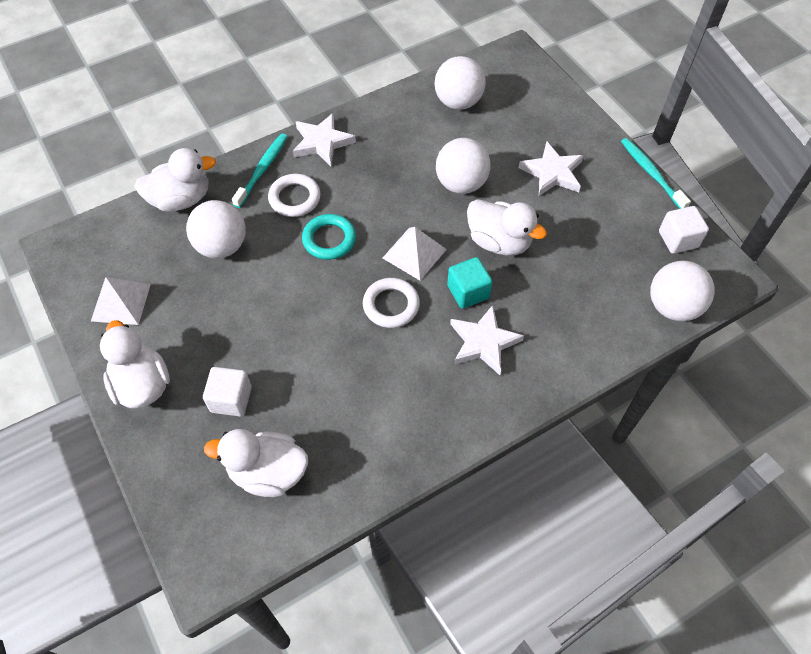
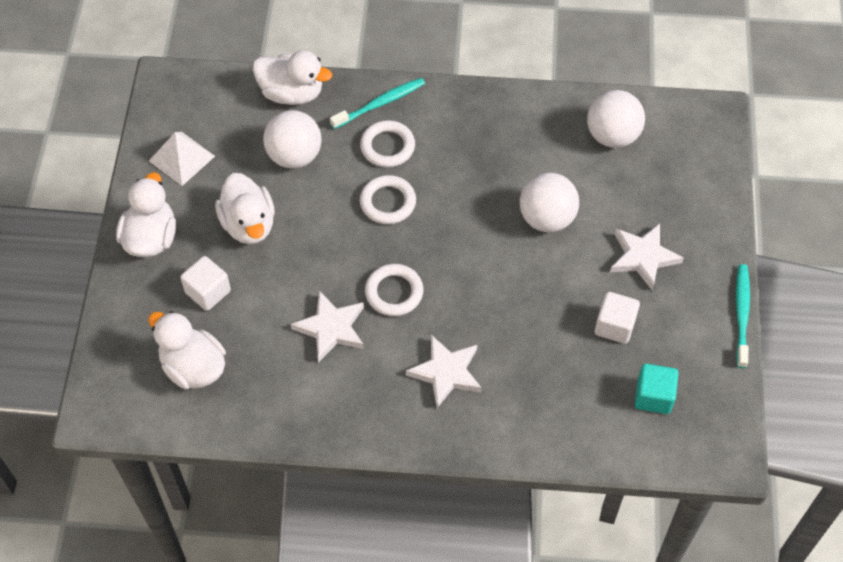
camera: 35 degrees right, 0 degrees up
(322, 142) = (452, 106): white star -> white star (331, 328)
(329, 239) = (388, 202): turquoise ring -> white ring
(414, 253) = (451, 258): white pyramid -> none
(468, 292) = (469, 321): turquoise cube -> turquoise cube (653, 396)
(499, 242) = (535, 293): white duck -> white duck (249, 224)
(672, 306) = (644, 448): white ball -> none
(678, 239) = (708, 392): white cube -> white cube (614, 326)

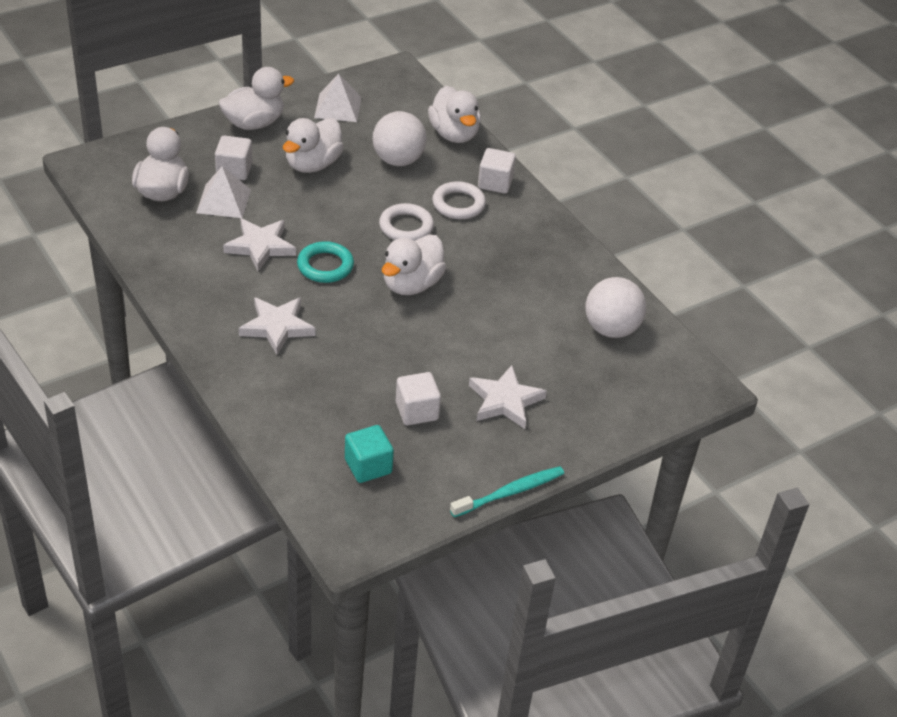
camera: 50 degrees right, 15 degrees down
(245, 324) = (223, 201): none -> white pyramid
(380, 103) = (495, 183): turquoise toothbrush -> white cube
(394, 292) = (325, 266): white ring -> turquoise ring
(463, 241) = (411, 284): none -> white duck
(547, 218) = (484, 324): white ball -> none

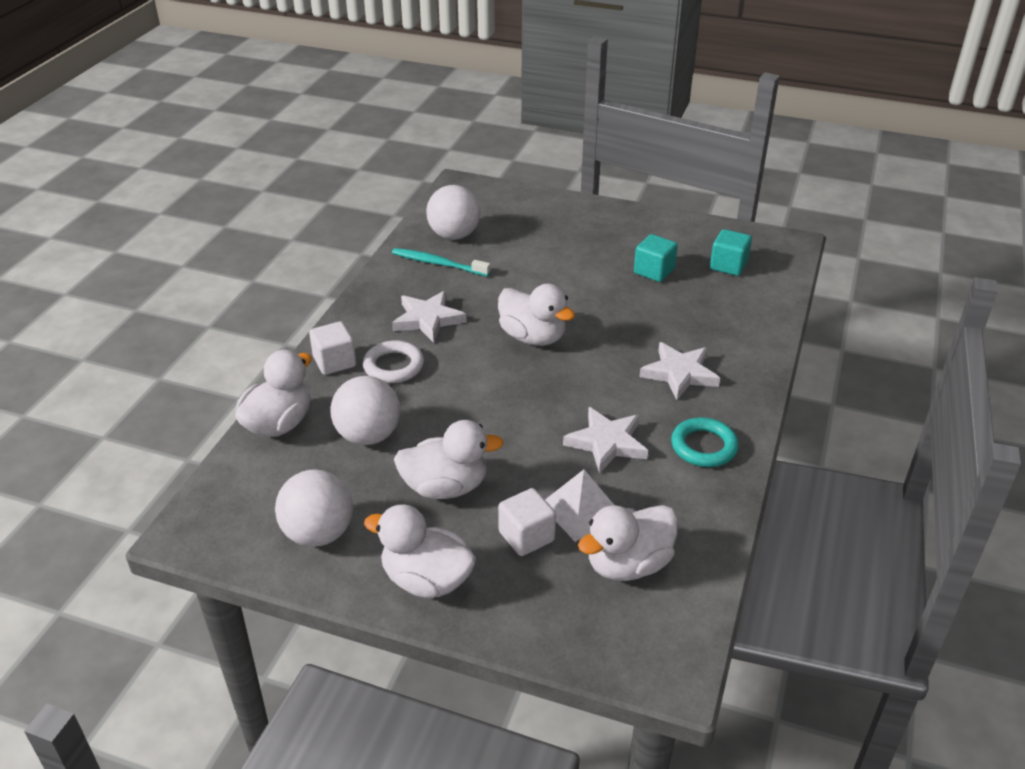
camera: 125 degrees left, 5 degrees down
(325, 266) = (576, 391): turquoise ring -> turquoise ring (704, 446)
(338, 107) = (318, 533): white pyramid -> white ball
(406, 227) = (464, 377): white ring -> none
(411, 284) = (533, 337): white duck -> white duck turned 45 degrees clockwise
(417, 411) = (654, 271): white cube -> turquoise cube
(505, 401) = (589, 244): white star -> white star (428, 319)
(510, 492) = (660, 211): turquoise toothbrush -> turquoise toothbrush (438, 263)

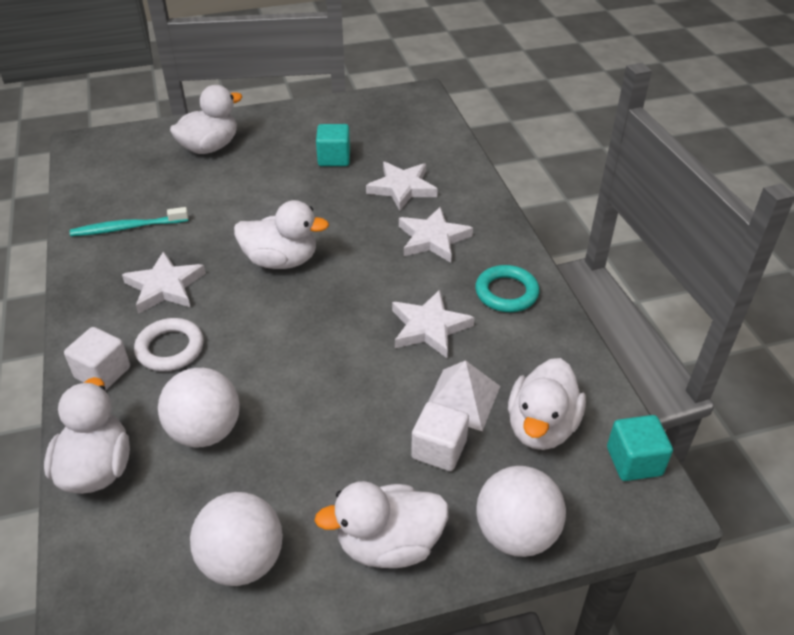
camera: 35 degrees left, 5 degrees up
(445, 487) = (326, 442): white duck -> white duck (210, 147)
(454, 235) = (120, 194): white ball -> white ball (516, 533)
(692, 320) = (402, 188): none -> white star
(728, 266) = (389, 130): turquoise cube -> turquoise cube (634, 461)

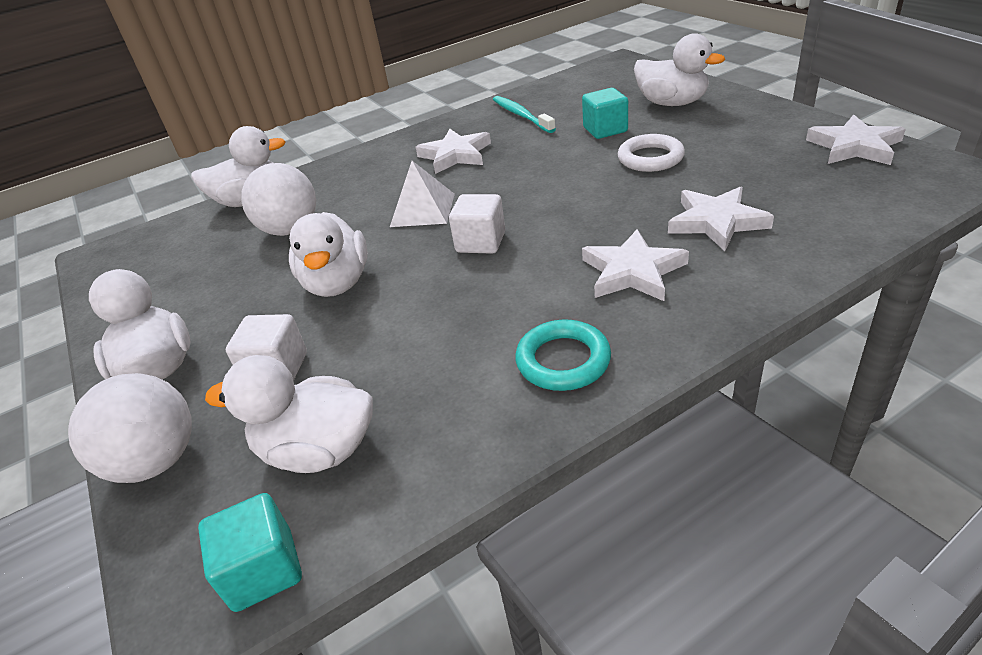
camera: 80 degrees right, 5 degrees down
(103, 373) = (346, 168): white cube -> white cube (481, 242)
(170, 348) = (381, 183): white ring -> white ring (650, 158)
(242, 561) = (156, 291): white ball -> none
(281, 260) = (524, 192): white duck -> white duck (337, 283)
(334, 158) = (728, 164): turquoise cube -> turquoise cube (605, 130)
(429, 327) = (465, 312): white star -> white star (854, 146)
(462, 399) = (354, 368): white pyramid -> white pyramid (423, 210)

